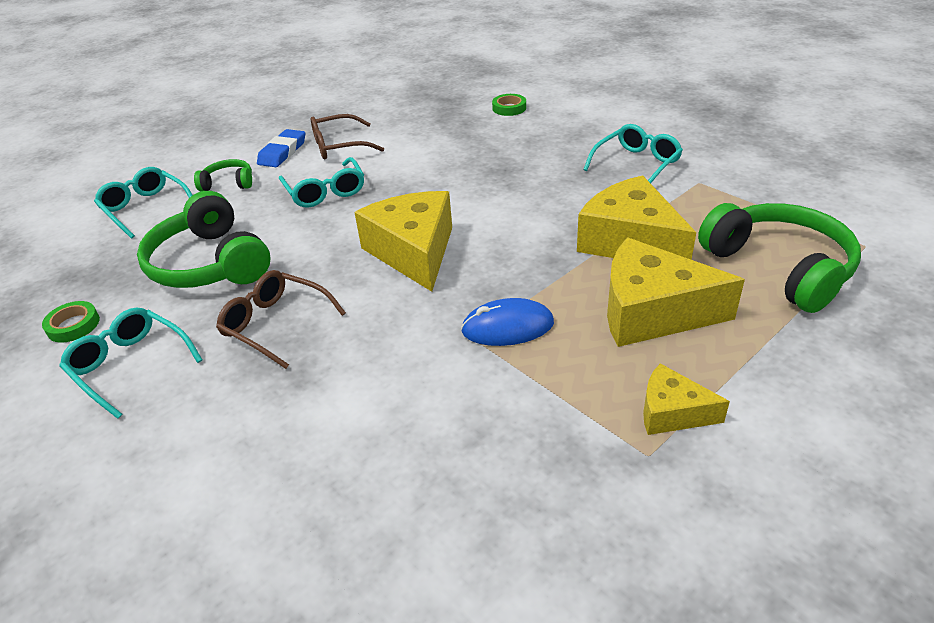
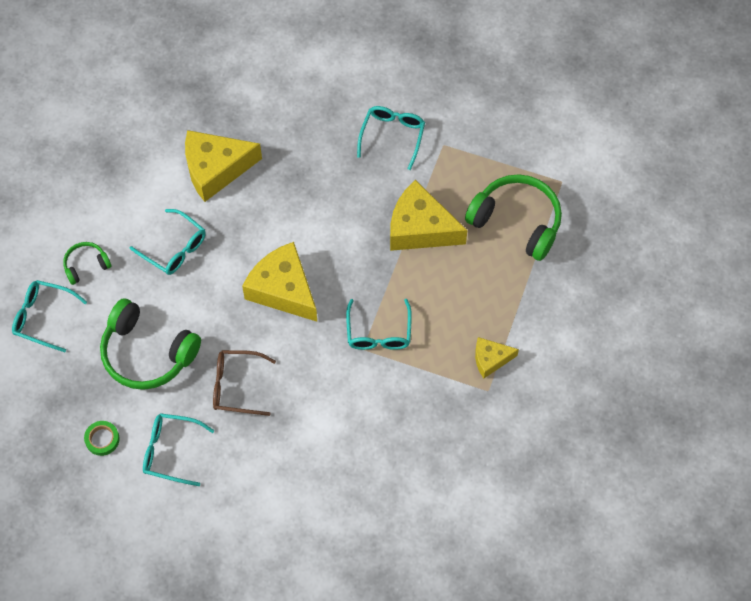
camera: 30 degrees left, 25 degrees up
(282, 152) = (100, 211): blue eraser -> none
(339, 146) = (143, 187): brown glasses -> none
(507, 327) = (379, 333): blue mouse -> turquoise glasses
(509, 108) = (257, 84): green tape -> none
(652, 312) = (456, 289): yellow cheese -> yellow cheese (216, 169)

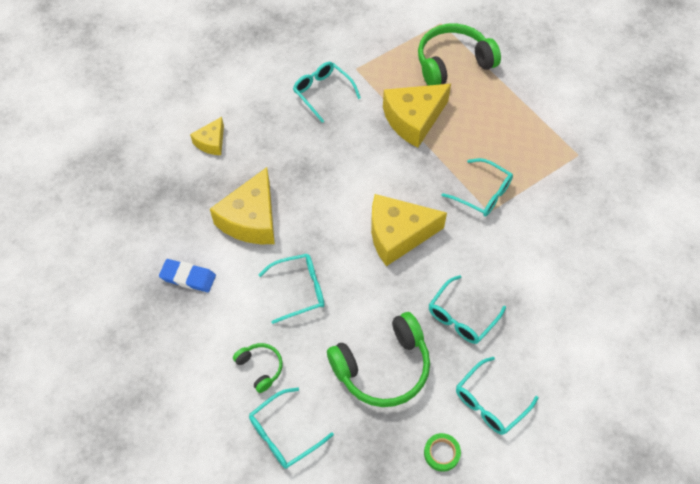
camera: 55 degrees left, 5 degrees down
(86, 265) = (260, 368): green headphones -> green headphones turned 135 degrees clockwise
(128, 161) = (188, 277): none -> blue eraser
(236, 386) = (461, 317): brown glasses -> turquoise glasses
(490, 359) = (554, 139): yellow cheese -> yellow cheese (211, 142)

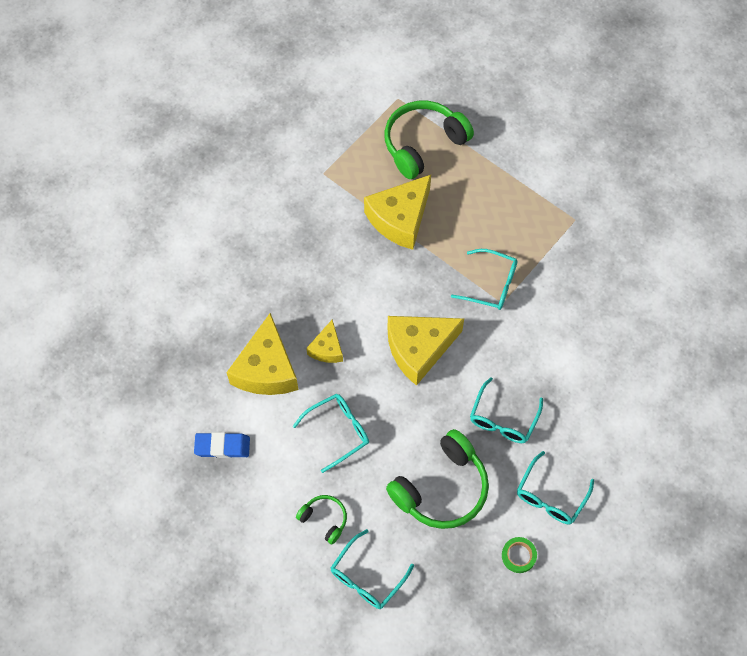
camera: 15 degrees left, 5 degrees up
(211, 142) = (197, 294): yellow cheese -> yellow cheese (327, 348)
(322, 92) = (296, 210): turquoise glasses -> none

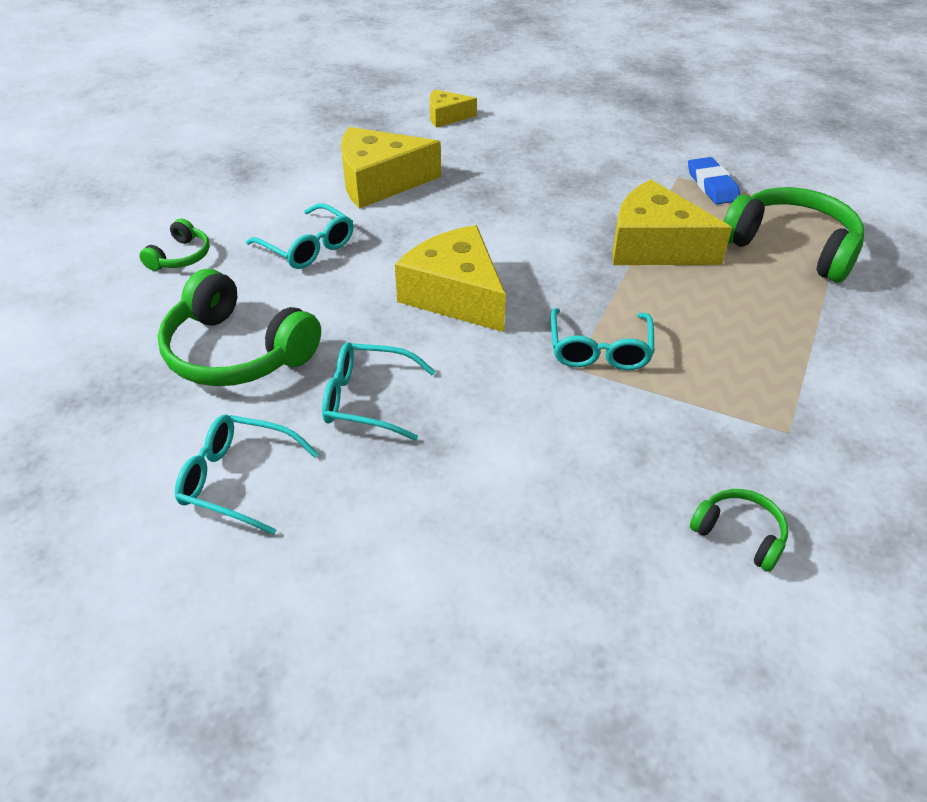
camera: 75 degrees right, 20 degrees down
(222, 446) = (270, 171): blue eraser -> blue eraser (712, 185)
(327, 348) = (425, 220): yellow cheese -> yellow cheese (446, 117)
(367, 577) = (97, 304): turquoise glasses -> none
(518, 556) = (127, 455): green tape -> none
(634, 270) = (739, 534): none -> green headphones

